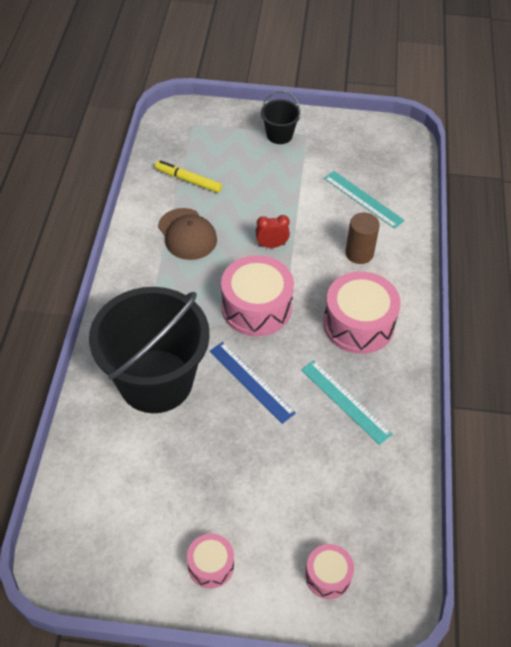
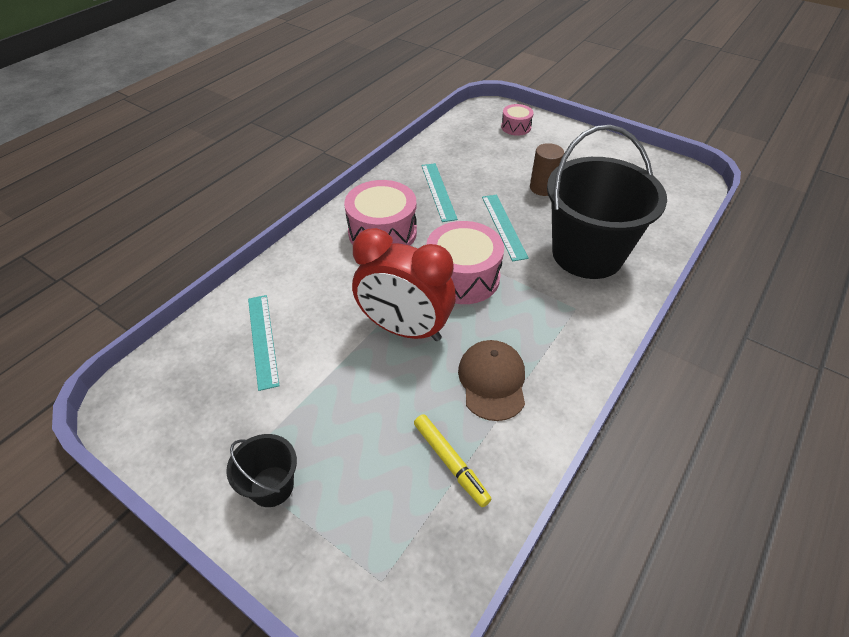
camera: 150 degrees left, 5 degrees down
(211, 565) = (587, 150): pink drum -> none
(251, 382) = (504, 226): blue ruler -> turquoise ruler
(271, 245) = (405, 329): red clock -> red clock, size x2.39
(359, 253) = (325, 286): brown cylinder -> brown cylinder (543, 188)

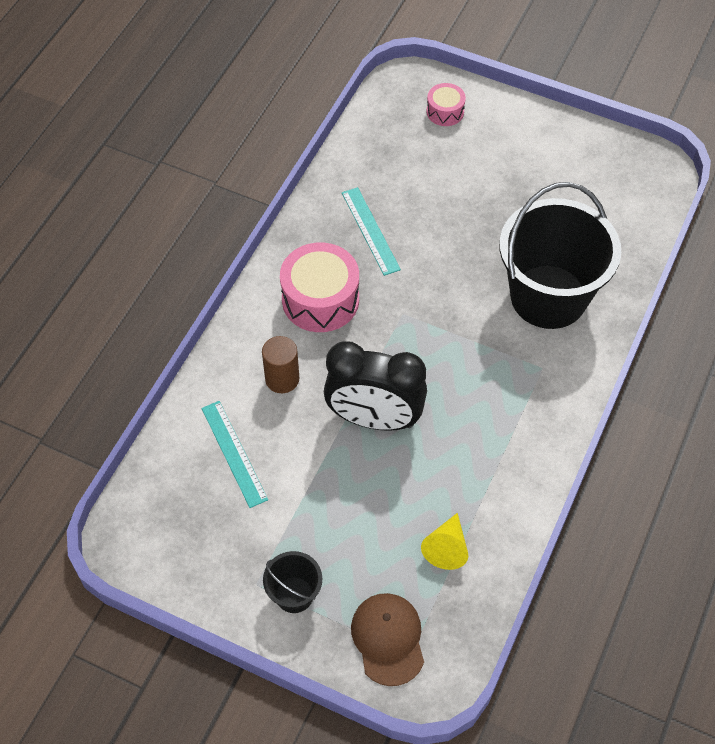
camera: 10 degrees left, 10 degrees up
(405, 329) = (374, 419): red clock -> black clock
(450, 462) = (446, 548): yellow marker -> yellow cone
(462, 277) = (420, 346): pink drum -> none
(492, 381) = (471, 462): brown cap -> brown cap (388, 639)
(504, 226) = (454, 271): turquoise ruler -> none
(543, 188) = (490, 208): brown cylinder -> brown cylinder (282, 379)

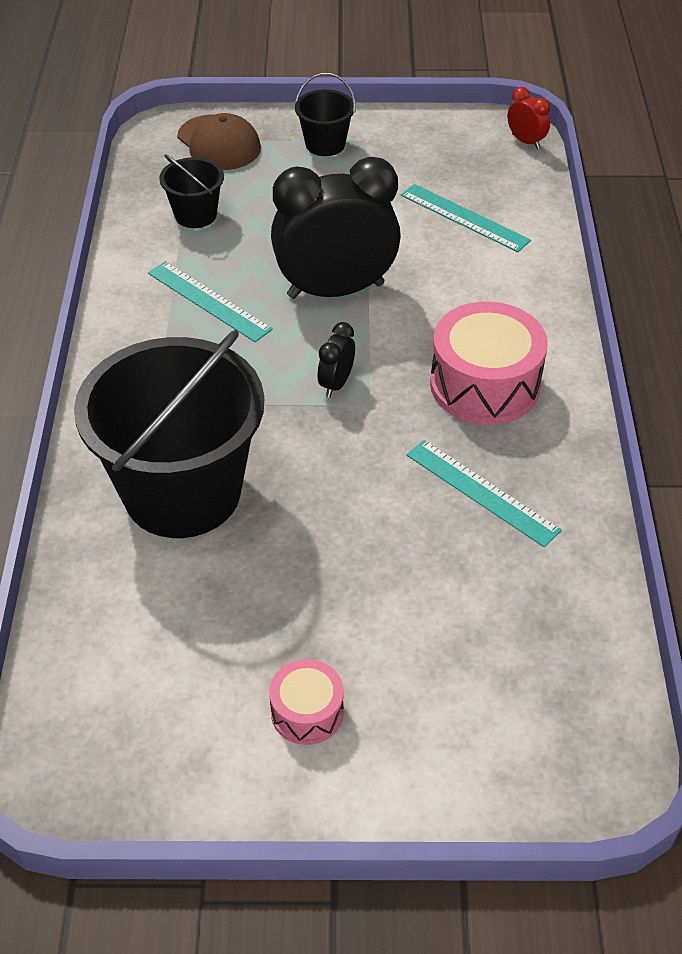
camera: 155 degrees right, 10 degrees down
(121, 522) = (526, 141): none -> red clock
(282, 379) = (466, 292): brown cylinder -> none
(416, 337) = (336, 384): none -> black clock
(445, 112) = (494, 741): pink drum -> pink drum (307, 712)
(446, 548) = (195, 215): yellow cone -> black bucket
(473, 446) = (208, 301): none -> turquoise ruler

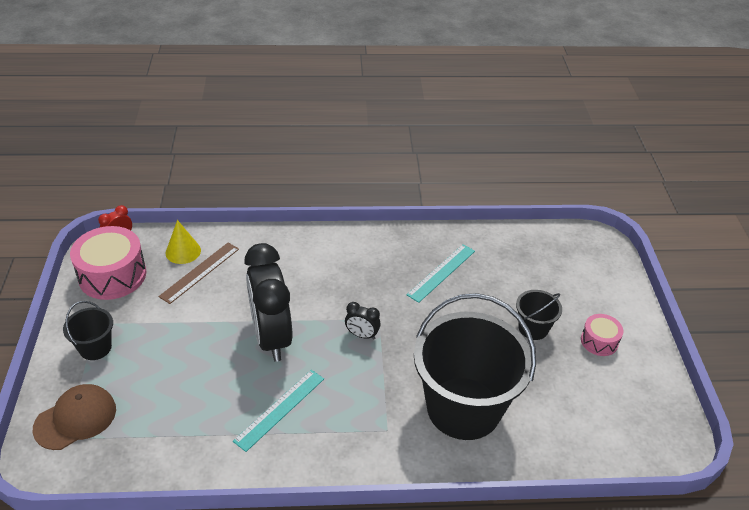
camera: 95 degrees left, 5 degrees down
(195, 215) = (174, 426): black bucket -> black bucket (533, 328)
(464, 217) = (200, 272): turquoise ruler -> brown ruler
(485, 385) = (359, 268): pink drum -> pink drum (112, 275)
(507, 199) = (183, 251): none -> yellow cone

